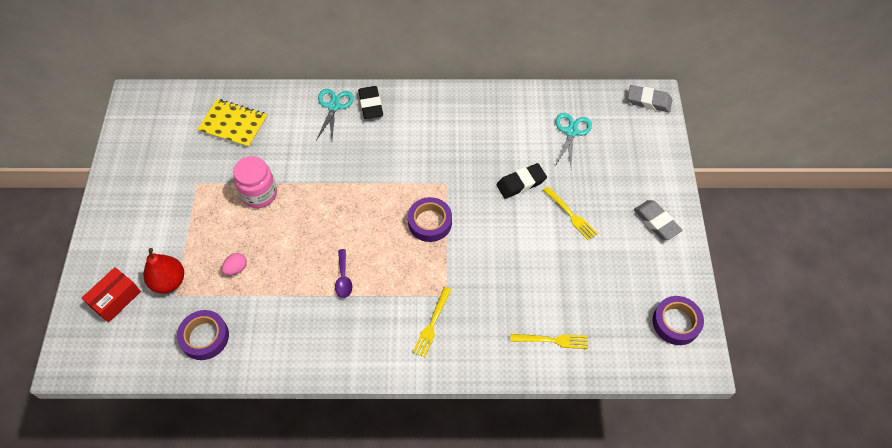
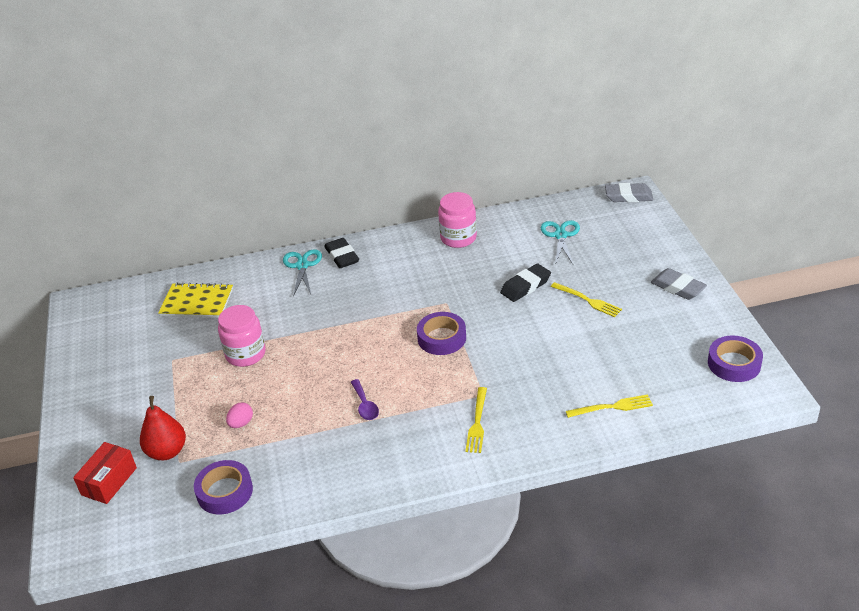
camera: 10 degrees left, 20 degrees down
(479, 110) = (458, 238): none -> pink jar

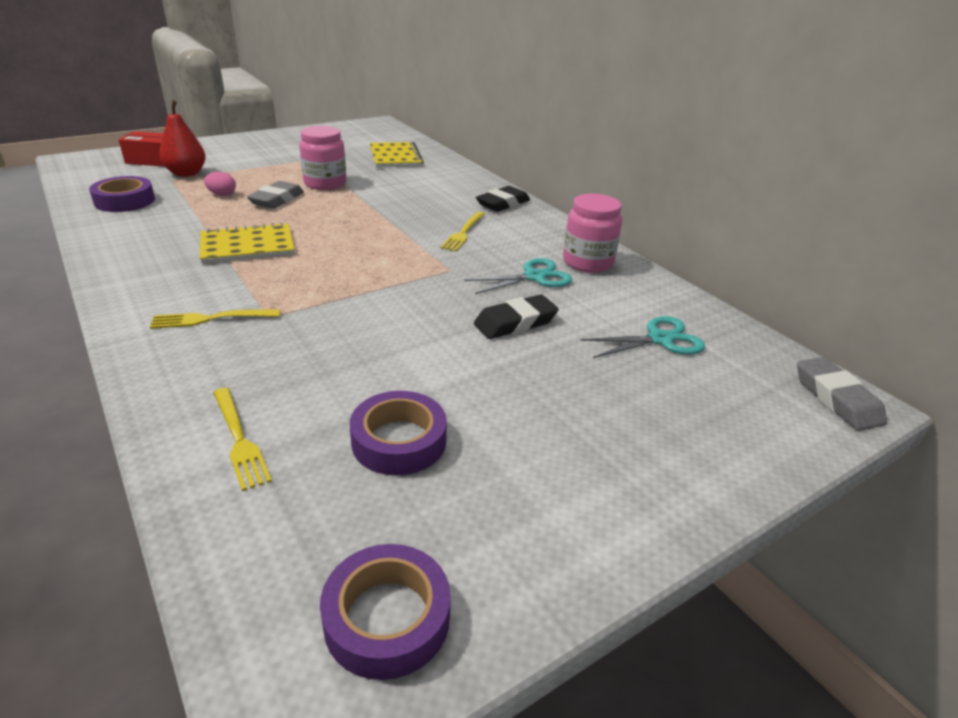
camera: 65 degrees right, 5 degrees down
(302, 265) = (475, 189): turquoise scissors -> turquoise scissors (534, 277)
(365, 405) = (247, 246): purple spoon -> yellow notebook
(442, 338) = (378, 275): purple tape -> purple tape (399, 441)
(525, 286) = (515, 323): black eraser -> black eraser turned 60 degrees counterclockwise
(588, 300) = (511, 384): yellow fork -> yellow fork (463, 233)
(678, 287) = (608, 494): grey eraser -> grey eraser (277, 200)

